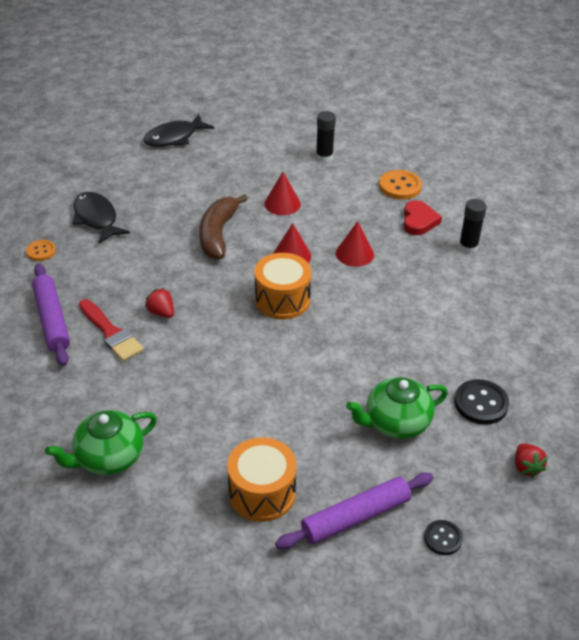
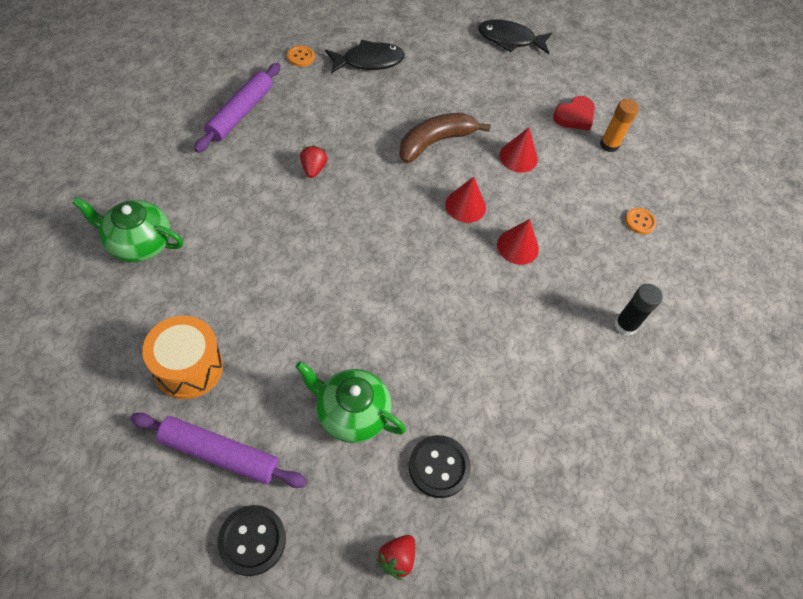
camera: 40 degrees right, 15 degrees up
(97, 218) = (369, 61): black fish -> black fish turned 60 degrees clockwise
(111, 333) = (261, 155): red brush -> none
(282, 300) = (409, 234): orange drum -> none
(324, 156) = (609, 145): black glue stick -> orange glue stick
(400, 186) = (639, 222): orange button -> orange button, size x0.62
(419, 221) = (613, 265): red heart -> red heart (574, 116)
(443, 538) = (252, 540): black button -> black button, size x1.60

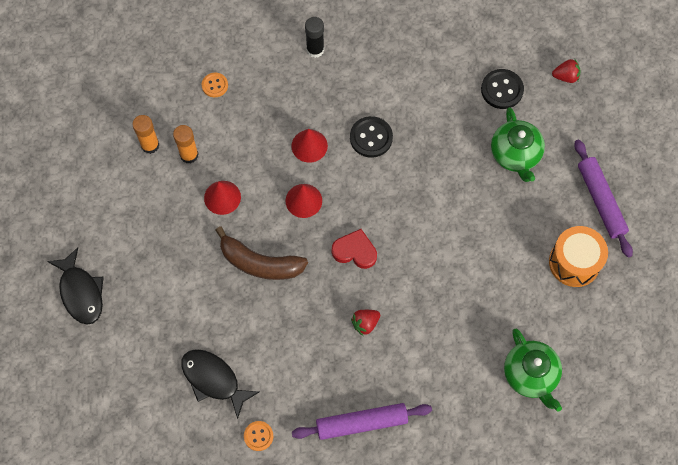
camera: 120 degrees left, 10 degrees up
(252, 540) = (622, 147): black button -> black button (371, 138)
(574, 116) = (138, 186): red heart -> red heart (355, 251)
(578, 162) = (189, 155): none -> orange glue stick

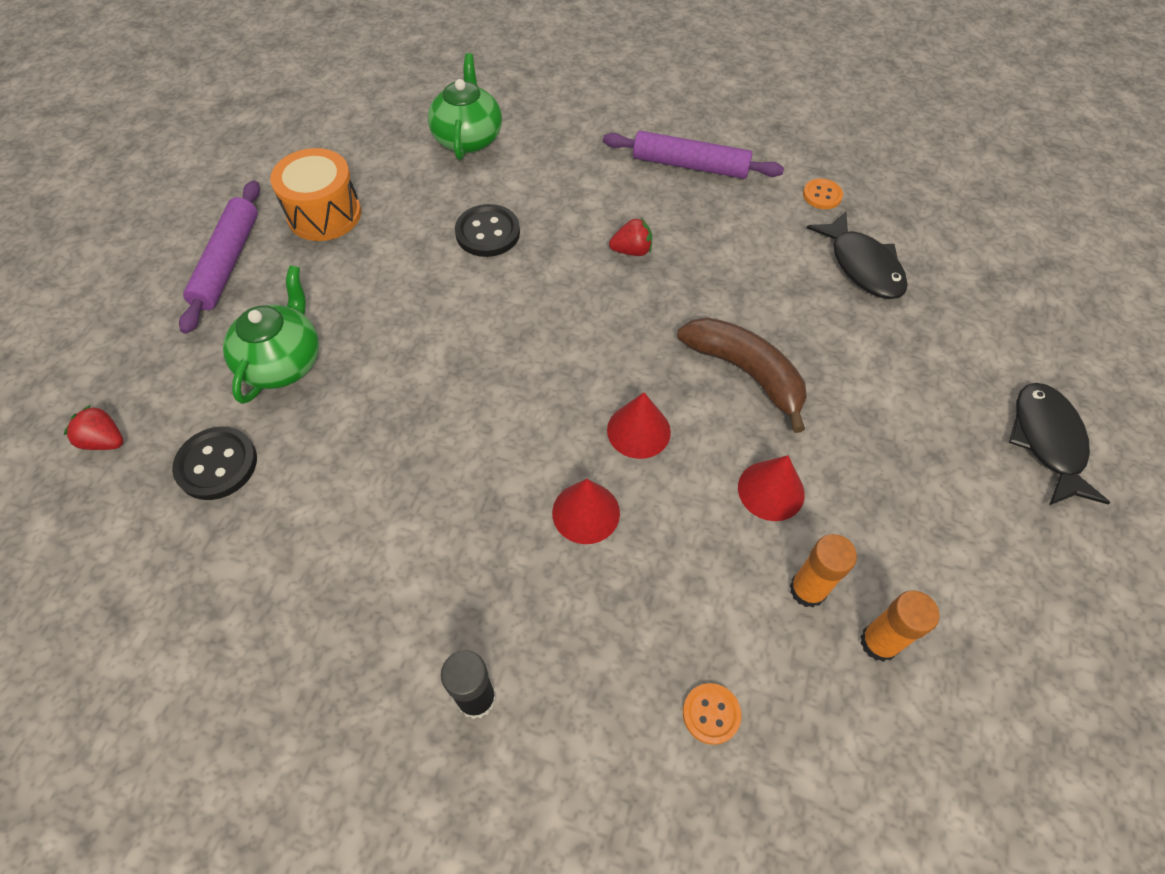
camera: 155 degrees left, 10 degrees down
(355, 251) = (598, 334): red heart -> none
(371, 138) = (477, 481): black button -> black button (487, 233)

